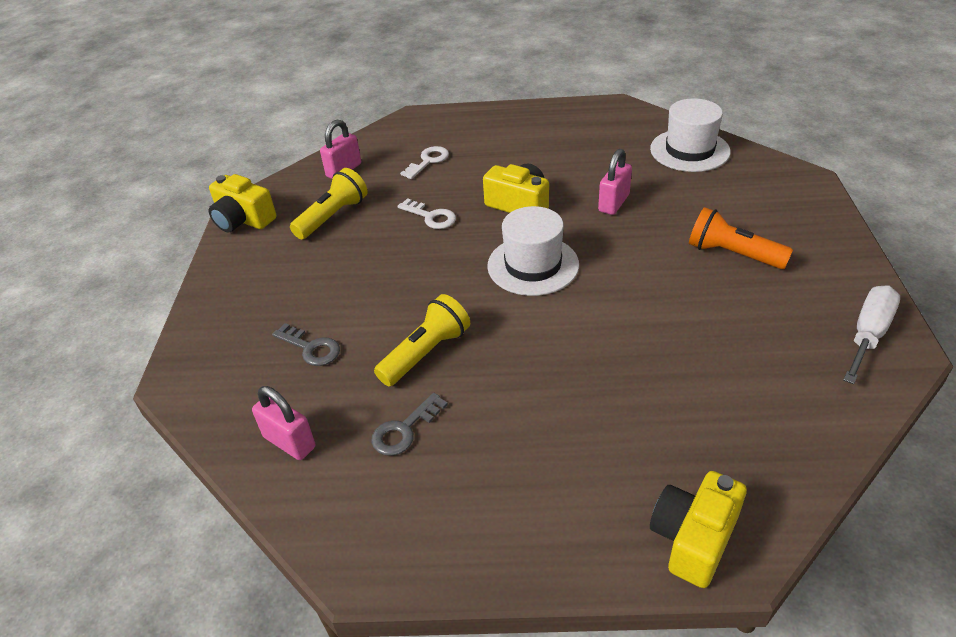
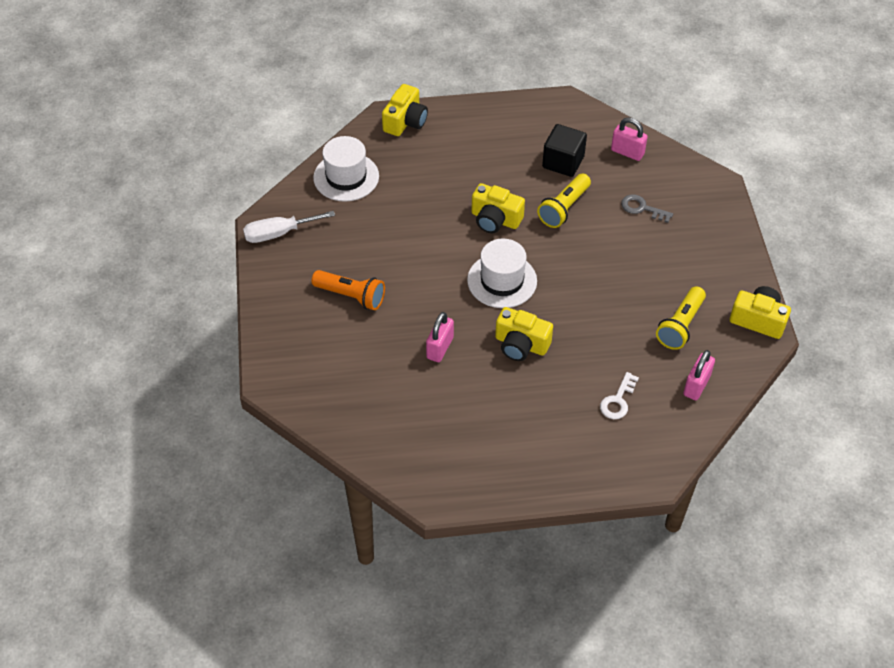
camera: 170 degrees right, 10 degrees up
(404, 430) = (563, 162): grey key -> black cube
(431, 217) = (594, 328): white key -> none
(532, 341) = (495, 219): none -> yellow camera
(689, 150) = (366, 421): white hat -> white hat (346, 177)
(868, 334) = (278, 233): white screwdriver -> white screwdriver turned 45 degrees clockwise

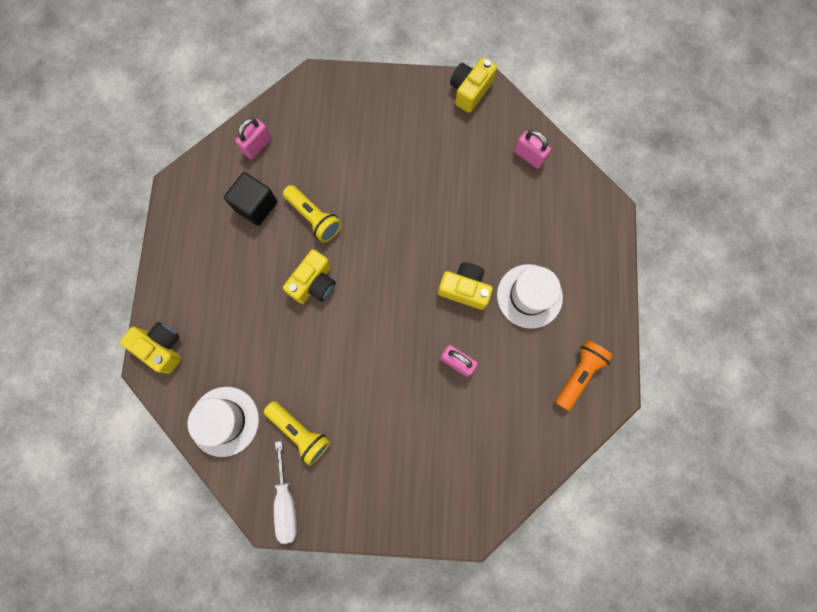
camera: 80 degrees left, 25 degrees up
(351, 296) = (381, 437): orange flashlight -> orange flashlight (578, 374)
(502, 280) = (389, 291): white hat -> white hat (529, 296)
(521, 344) = (464, 289): yellow camera -> yellow camera turned 105 degrees counterclockwise
(618, 400) = (535, 221): white key -> none
(642, 208) = (329, 150): grey key -> none
(680, 326) = (466, 152): yellow flashlight -> yellow flashlight (300, 432)

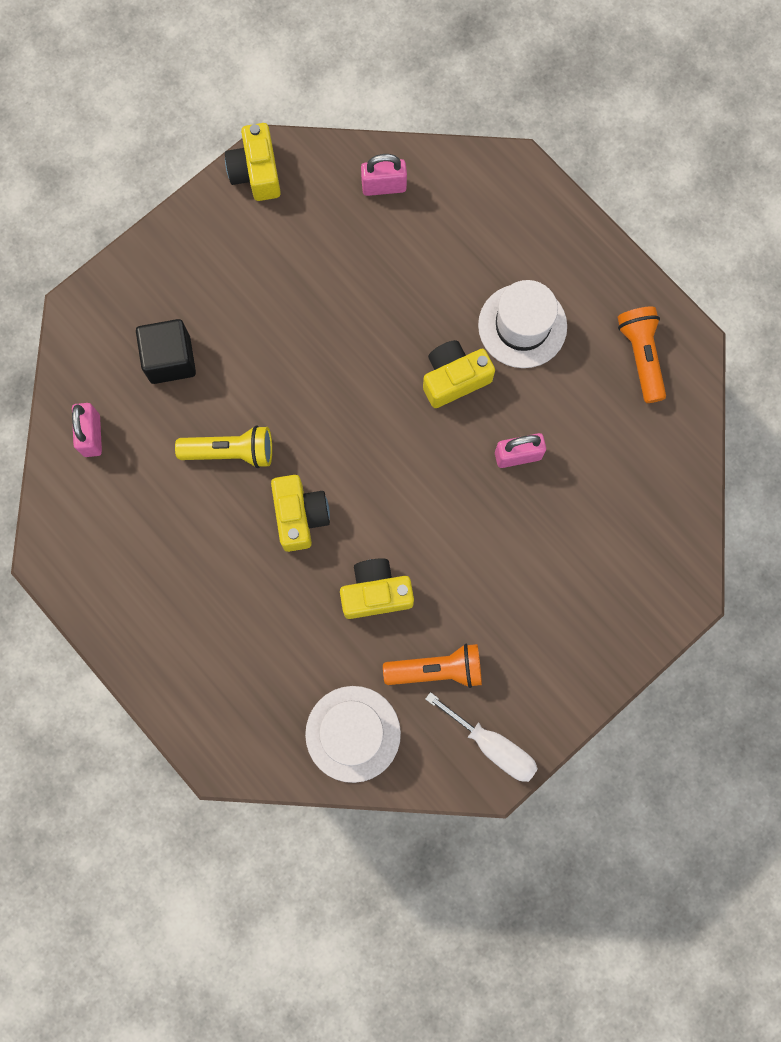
camera: 45 degrees left, 0 degrees up
(161, 347) = (212, 730): yellow camera -> yellow camera (376, 593)
(256, 206) = (157, 497): black cube -> black cube (170, 359)
(300, 432) = (437, 669): yellow flashlight -> orange flashlight

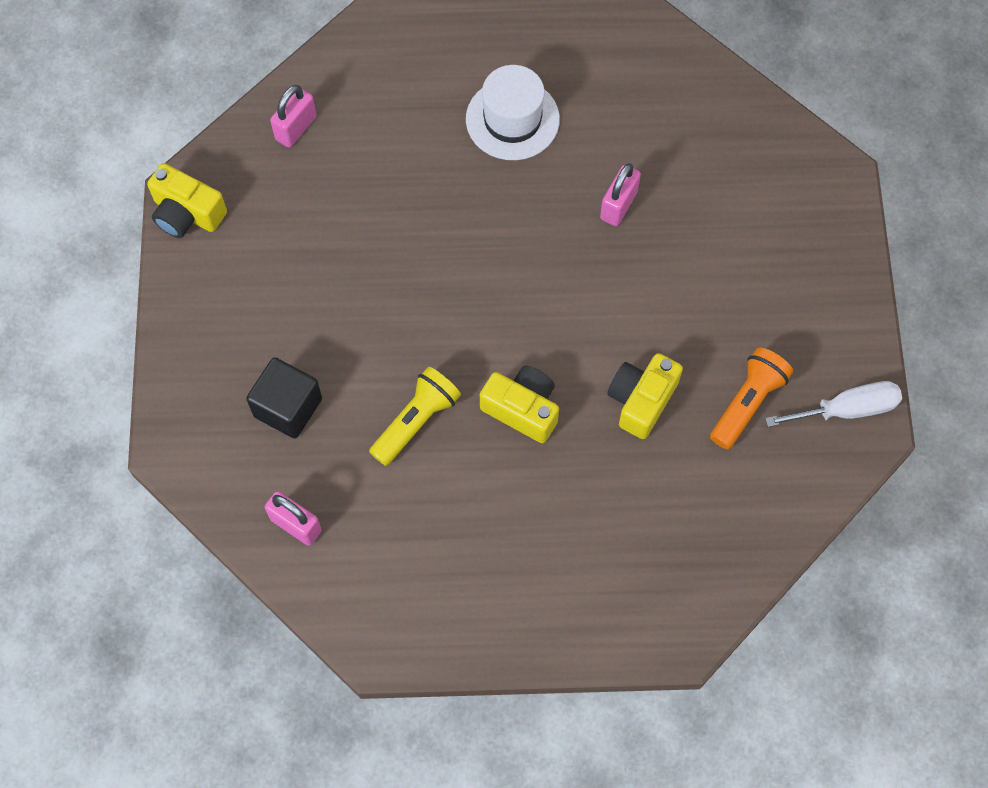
camera: 50 degrees left, 10 degrees down
(353, 733) = (748, 511): white hat -> none
(454, 378) = (511, 202): yellow camera -> none
(641, 357) = (616, 57): orange flashlight -> none

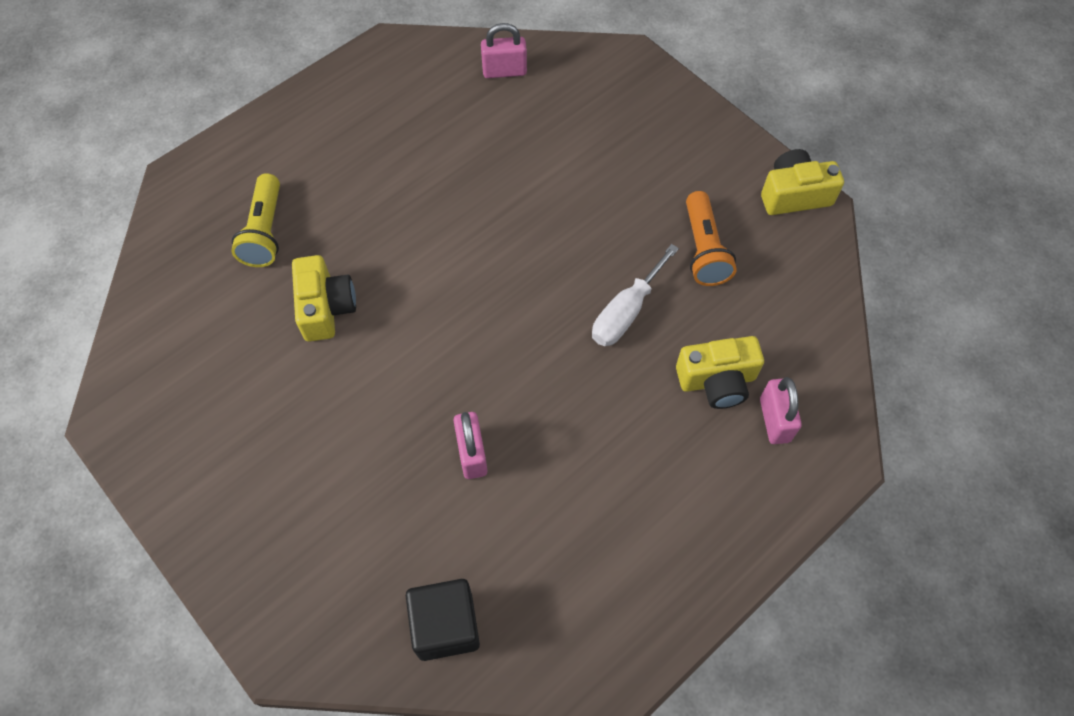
camera: 140 degrees right, 5 degrees down
(288, 407) = (581, 128): black cube -> black cube (445, 625)
(296, 128) = (794, 315): pink padlock -> pink padlock (774, 420)
(416, 421) = (485, 179): yellow flashlight -> yellow flashlight (265, 231)
(512, 119) = (633, 462): white hat -> none
(522, 409) = (414, 239): yellow camera -> yellow camera (717, 381)
(747, 403) = (235, 366): orange flashlight -> orange flashlight (703, 249)
(847, 409) = (143, 421): white screwdriver -> white screwdriver (626, 312)

